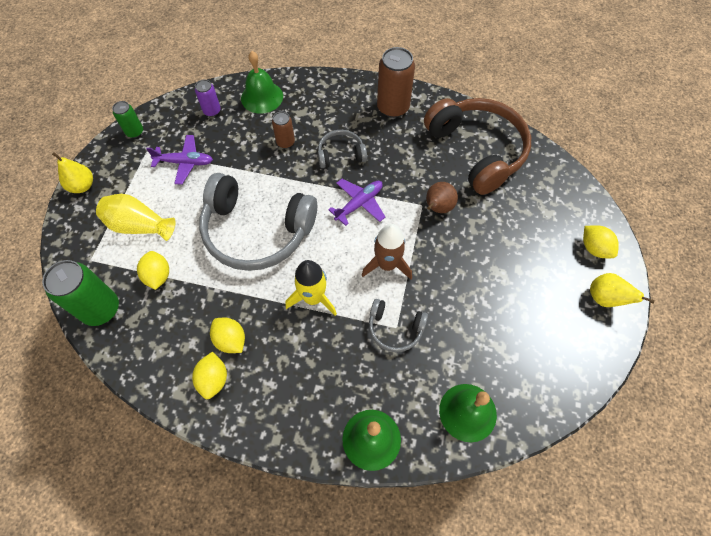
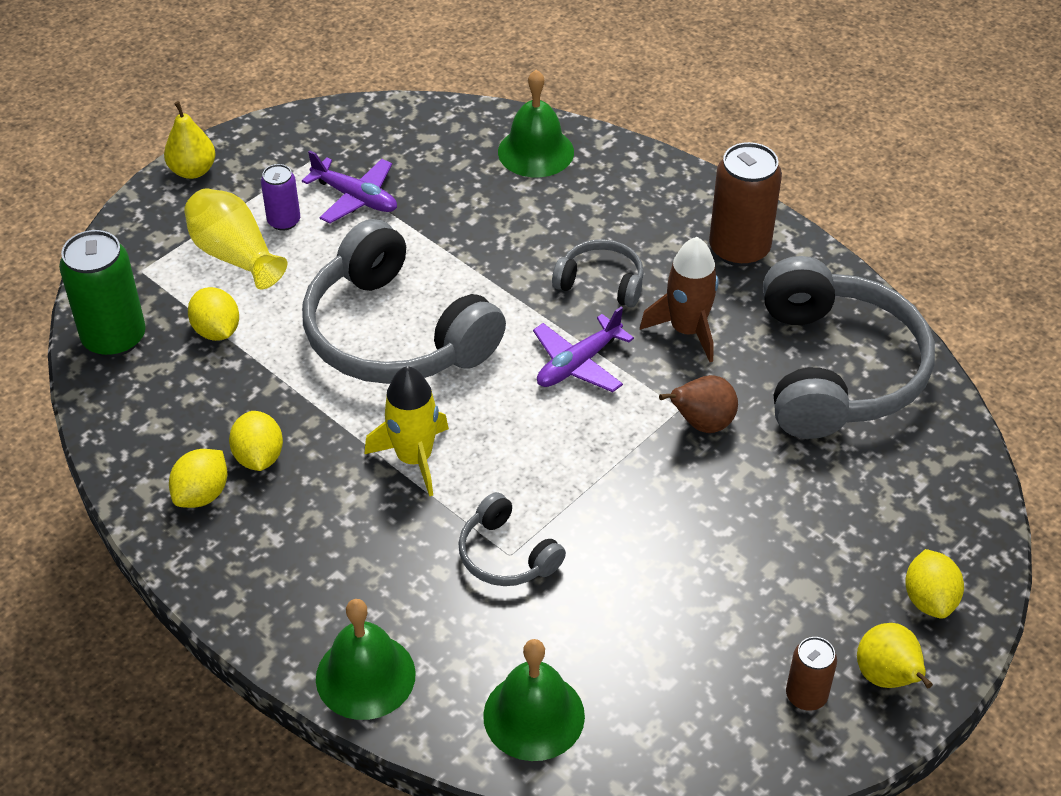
camera: 30 degrees right, 15 degrees down
(135, 132) = (312, 127): green can -> none
(158, 276) = (217, 331): yellow lemon -> yellow lemon turned 45 degrees counterclockwise
(212, 111) = (445, 142): purple can -> purple can (284, 221)
(285, 142) = (526, 230): brown can -> brown can (806, 695)
(359, 204) = (578, 364): purple plane -> purple plane turned 150 degrees clockwise
(387, 264) = (559, 465): brown rocket -> brown rocket (687, 330)
(477, 150) = (836, 370): brown headphones -> grey headphones

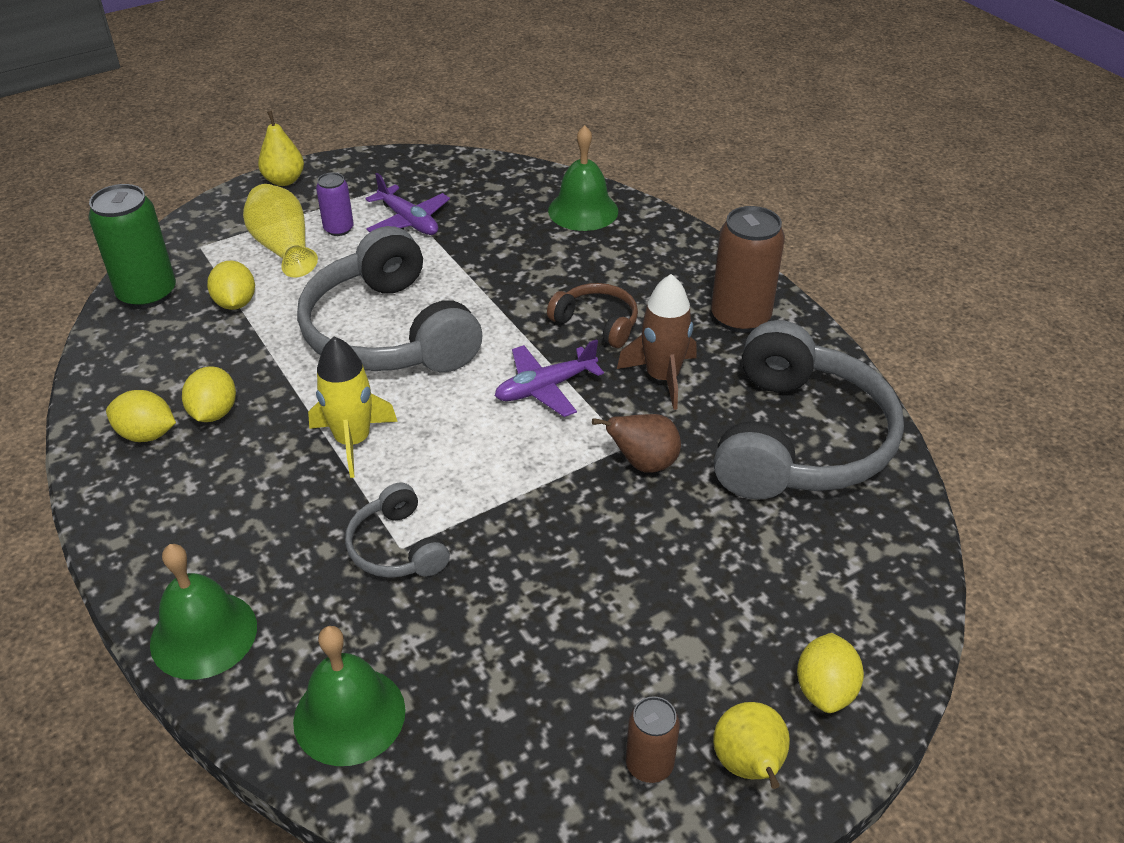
camera: 15 degrees right, 5 degrees down
(202, 494) = (147, 434): yellow lemon -> yellow lemon turned 60 degrees clockwise
(601, 282) = (597, 323): grey headphones -> brown headphones

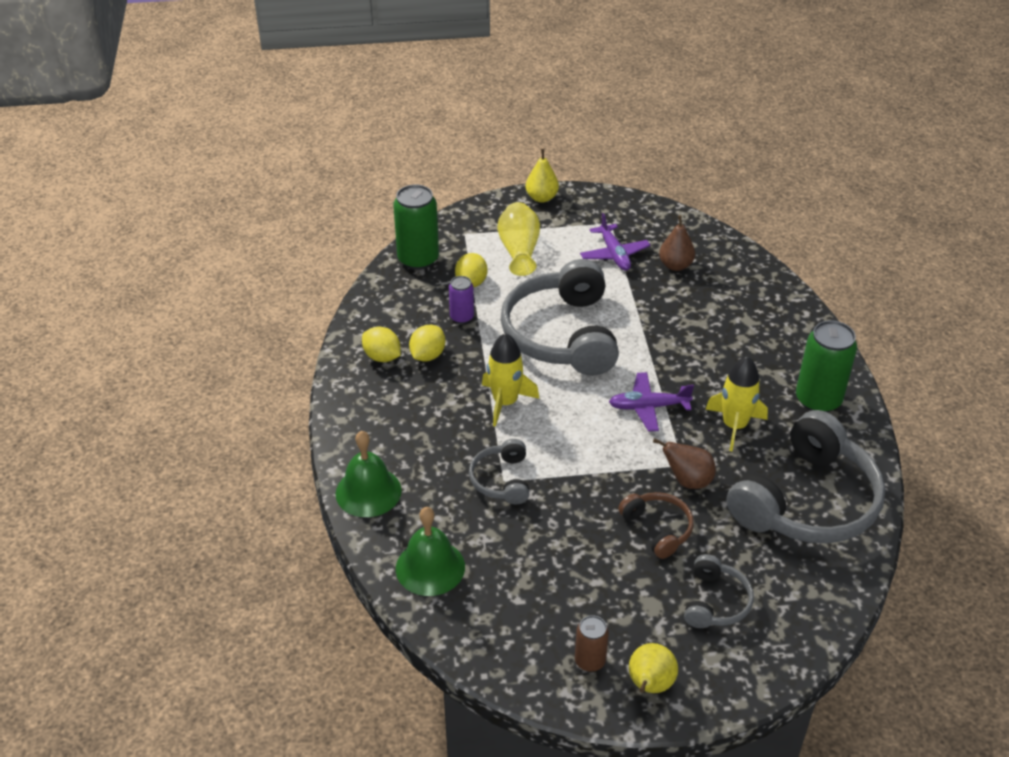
camera: 25 degrees right, 0 degrees up
(338, 229) = (563, 247): purple can -> purple can (462, 317)
(490, 214) = (675, 265): none -> brown pear
(583, 210) = (746, 282): green bell -> none
(597, 323) = (709, 372): brown headphones -> brown headphones (658, 528)
(662, 377) = (734, 426): brown rocket -> yellow rocket
(740, 317) = (818, 400): brown can -> green can
(766, 610) = (715, 602): none -> grey headphones
(825, 690) = (724, 662): yellow lemon -> none

